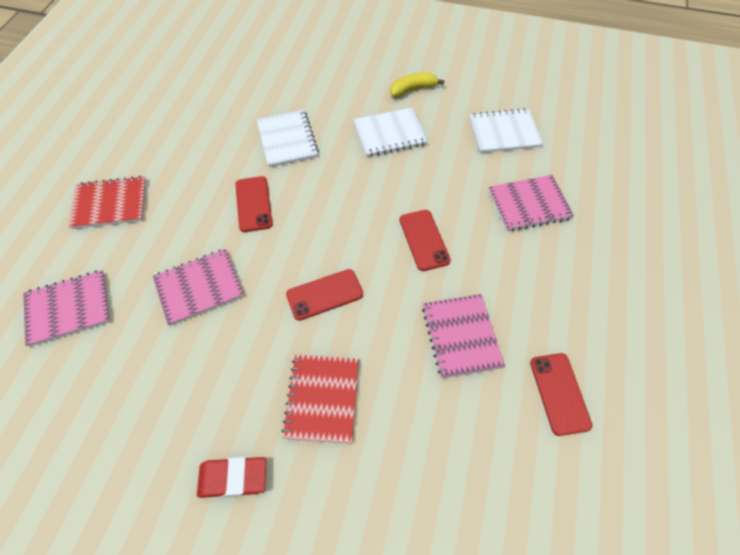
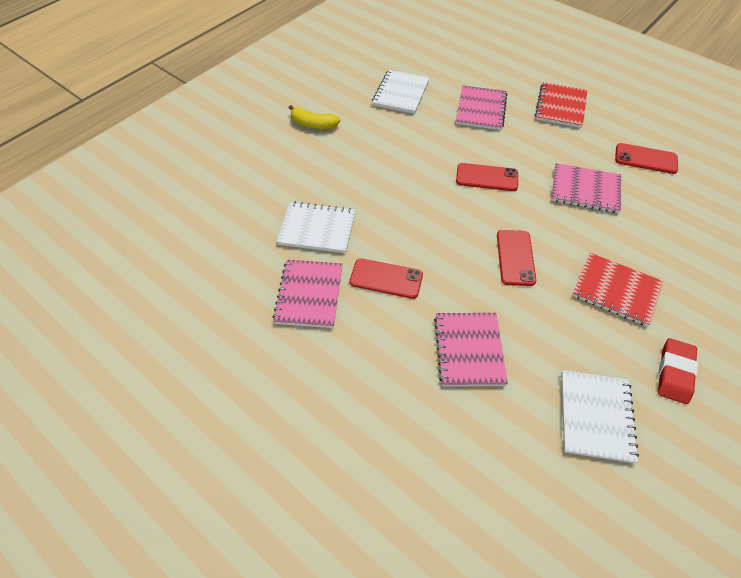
camera: 65 degrees left, 5 degrees down
(68, 309) = (446, 482): pink notebook -> pink notebook (309, 294)
(110, 204) = (313, 410): red notebook -> red notebook (561, 106)
(389, 134) = (357, 157): white notebook -> white notebook (595, 416)
(413, 89) = (313, 124): yellow banana -> yellow banana turned 75 degrees counterclockwise

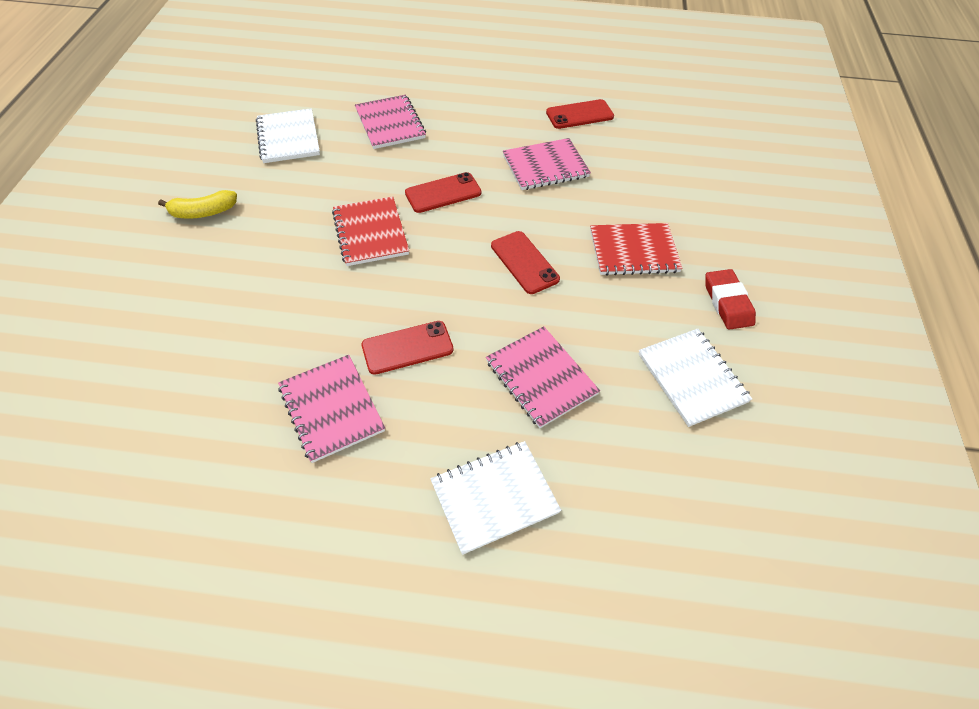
camera: 35 degrees left, 0 degrees up
(317, 229) = (290, 330): white notebook -> white notebook (494, 497)
(561, 106) = (469, 92): red notebook -> red notebook (370, 233)

